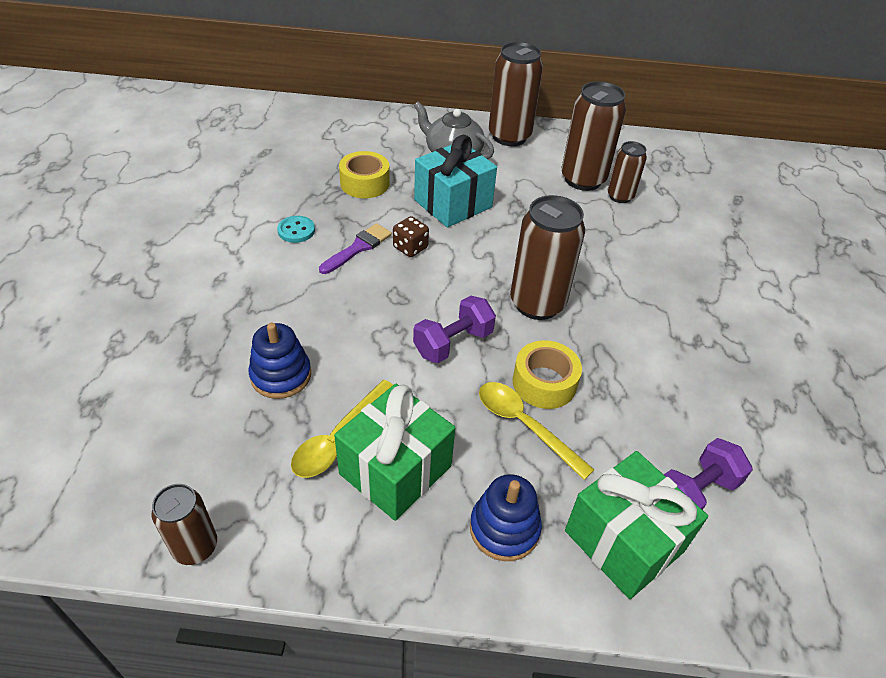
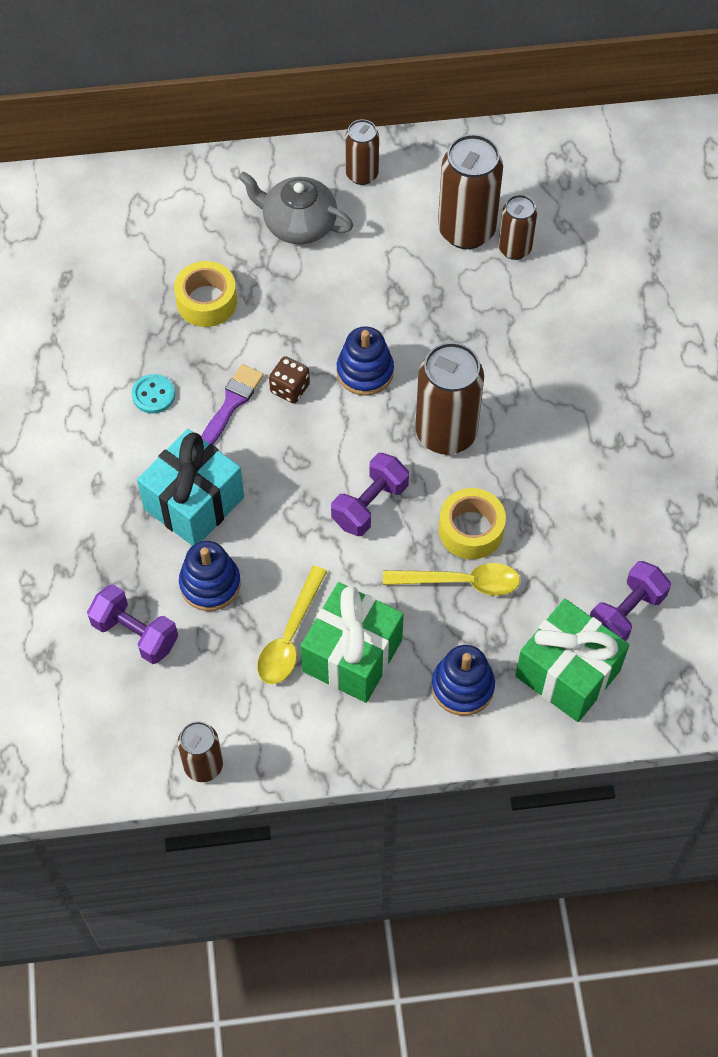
camera: 10 degrees left, 15 degrees up
(190, 402) = (135, 634): none -> purple dumbbell
(453, 204) = (320, 309): turquoise gift -> turquoise gift (194, 503)
(477, 248) = (365, 372): none -> blue stacking toy
(509, 136) = (362, 174): brown can -> brown can, size x0.58
(524, 425) = (461, 582): yellow spoon -> yellow spoon turned 150 degrees clockwise

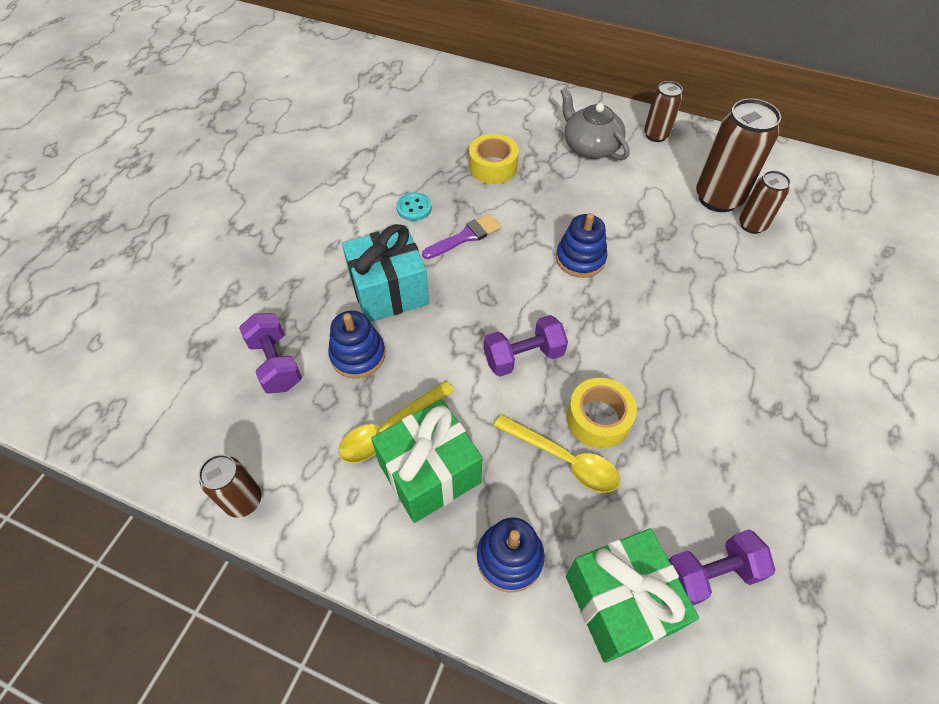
camera: 30 degrees right, 5 degrees down
(290, 388) = (515, 245): brown dice -> none
(446, 433) = (620, 331): brown can -> none

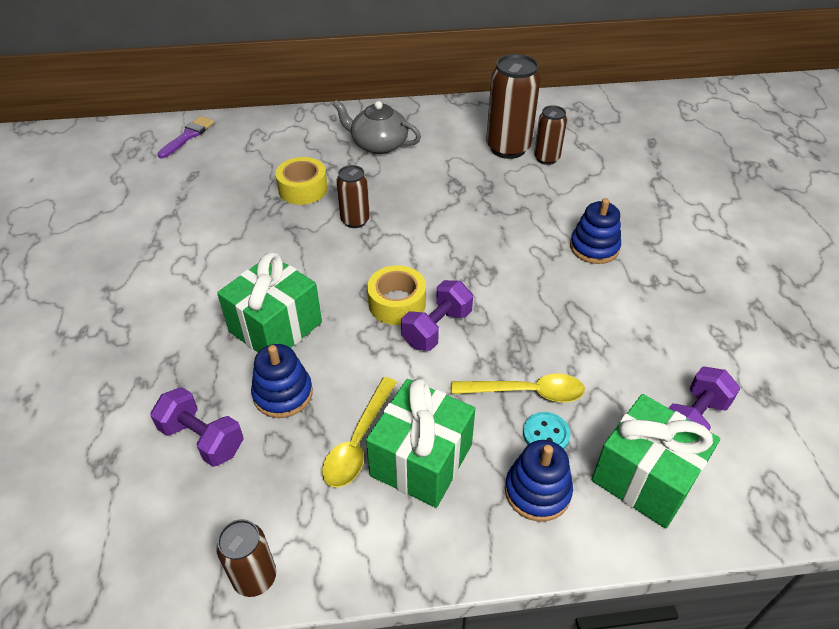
camera: 30 degrees left, 10 degrees down
(389, 291) = (275, 327): turquoise gift -> green gift
(414, 208) = (251, 248): turquoise button -> turquoise button (546, 434)
(465, 237) = (317, 254): purple brush -> purple brush (188, 136)
(580, 259) = (431, 233): blue stacking toy -> blue stacking toy (594, 247)
(598, 419) = (531, 348): yellow tape -> yellow tape (397, 303)
(656, 135) = (427, 118): brown can -> brown can (355, 220)

